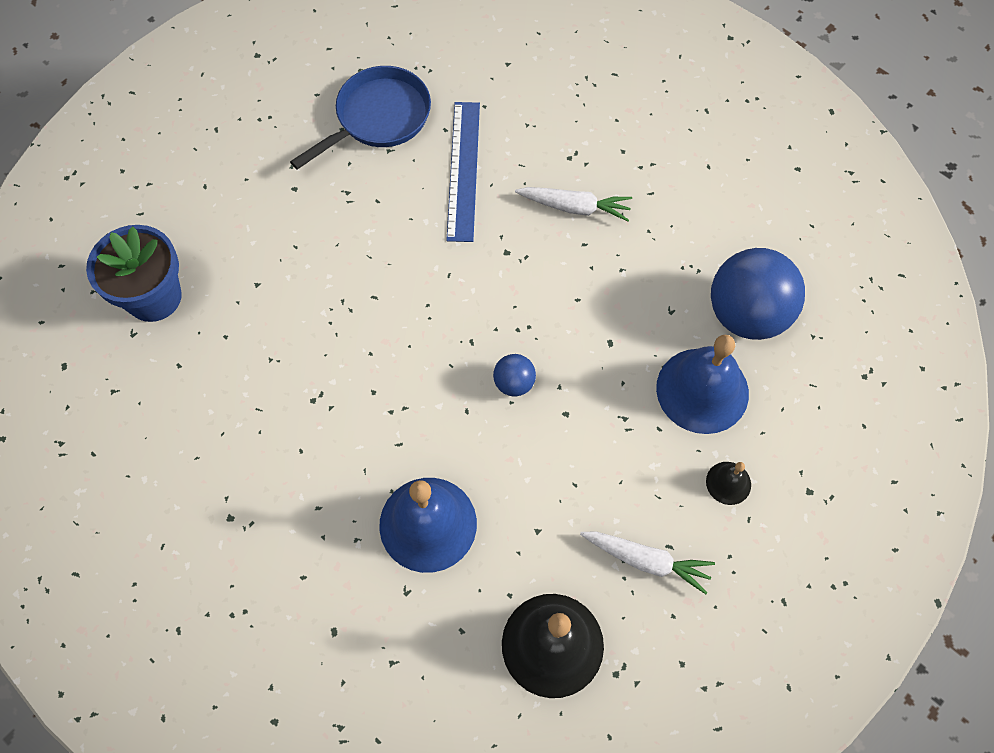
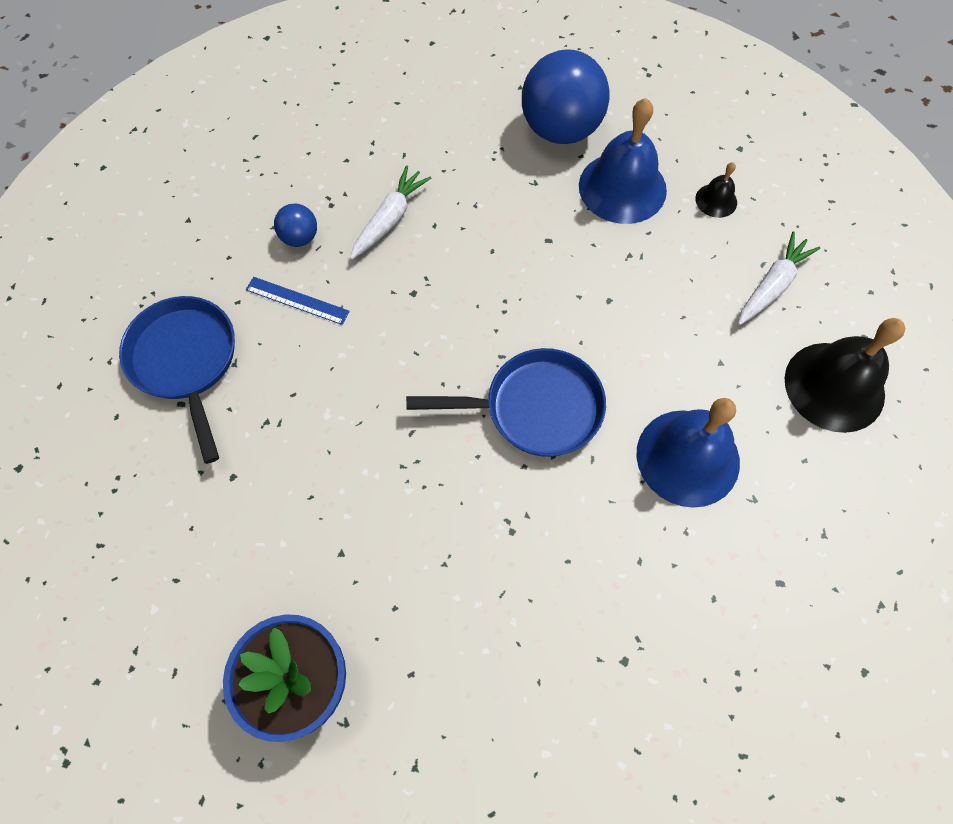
camera: 70 degrees left, 0 degrees up
(430, 384) = (535, 408): none -> blue pan
(463, 170) = (297, 300): blue ruler -> blue ruler, size x0.58
(514, 383) = (561, 333): blue ball -> blue ball (300, 238)

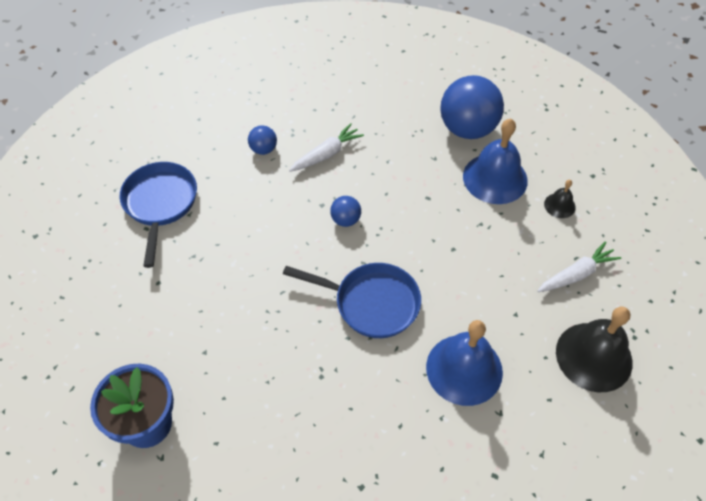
camera: 20 degrees right, 10 degrees down
(297, 300) = (245, 187): blue ruler -> none
(454, 304) = (345, 220): none -> blue ball

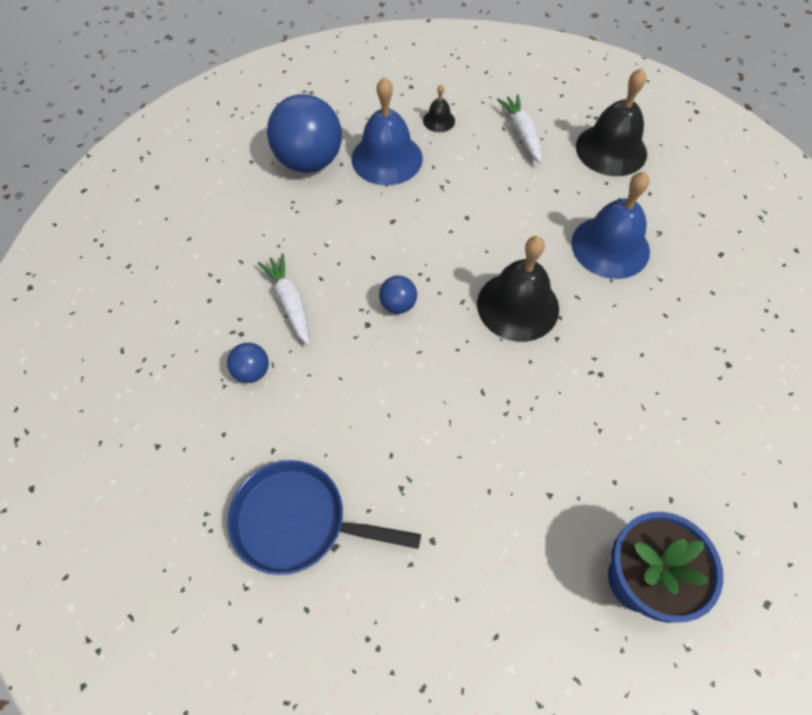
camera: 75 degrees left, 5 degrees up
(371, 303) = (517, 306): blue pan -> black bell

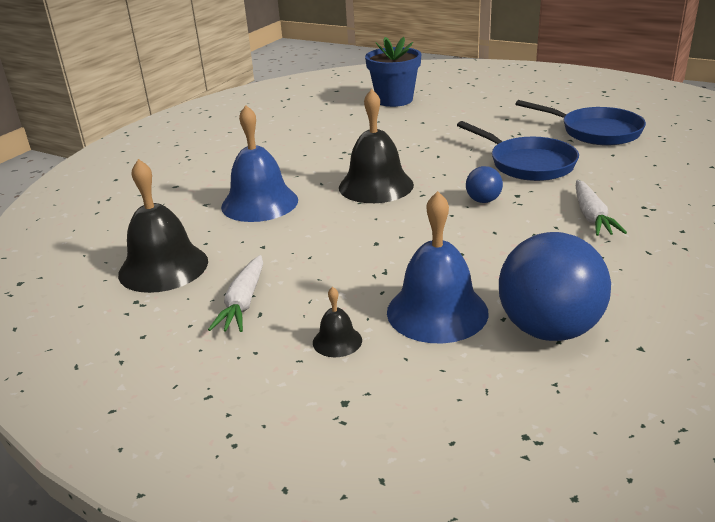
camera: 155 degrees left, 30 degrees down
(252, 372) = (631, 186): blue ball -> none
(371, 397) = (528, 164): none -> blue pan

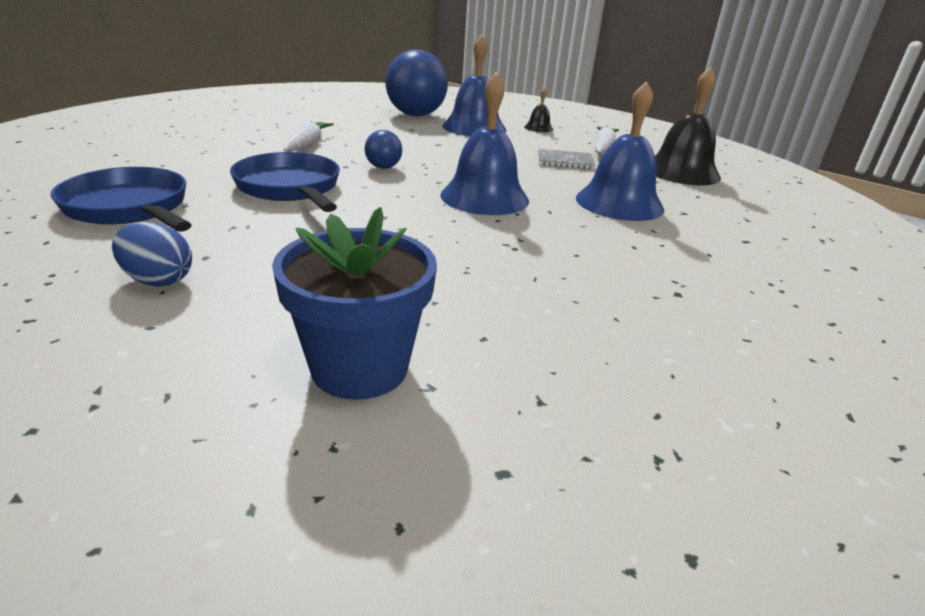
camera: 175 degrees left, 0 degrees up
(302, 255) = (565, 161): none -> grey notebook
(376, 186) = (484, 197): black bell -> blue bell
(509, 108) = (158, 280): none -> blue egg

